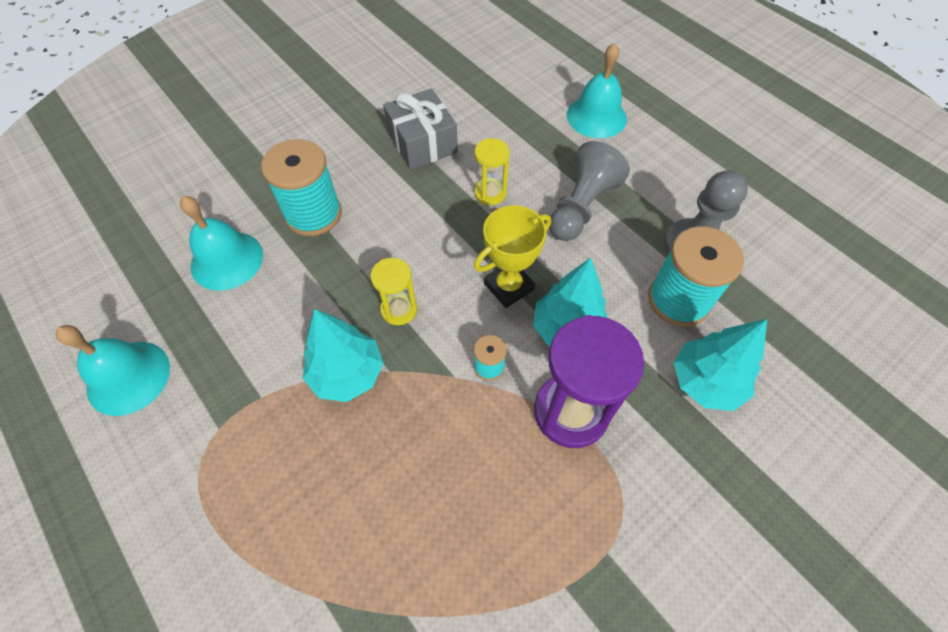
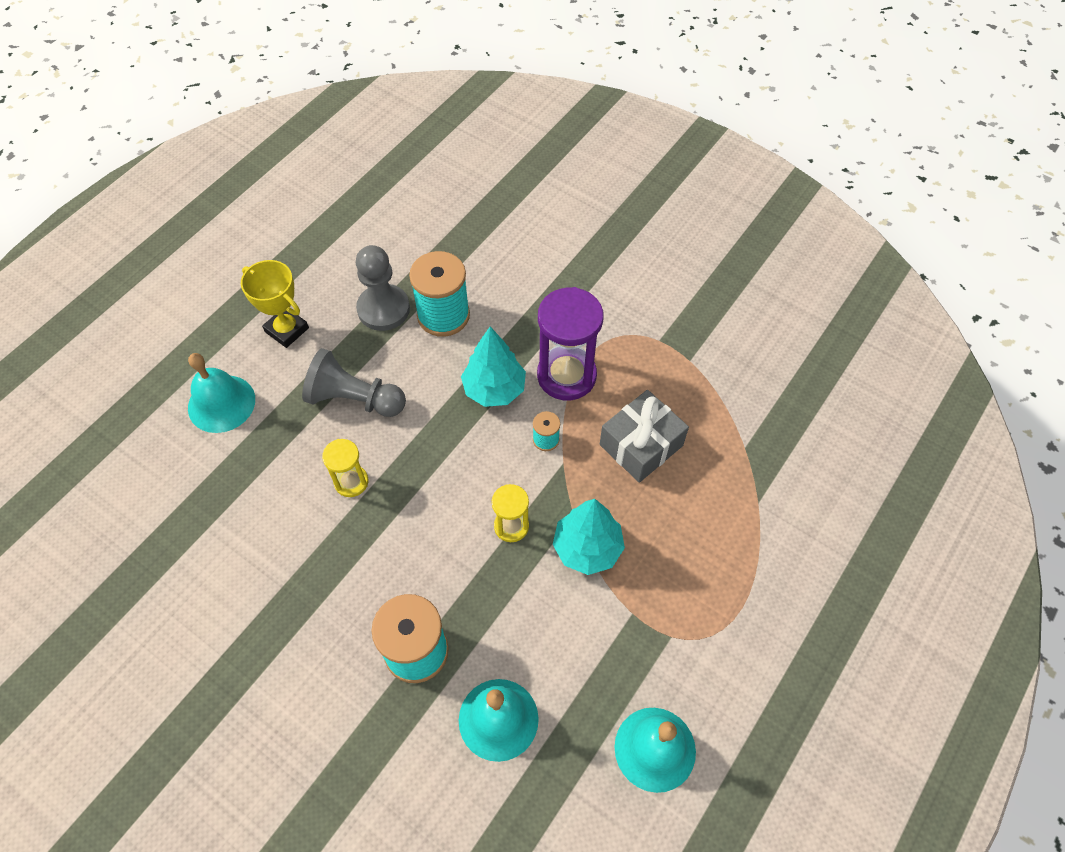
camera: 105 degrees left, 0 degrees up
(422, 143) = (287, 569): grey gift -> grey gift (641, 445)
(508, 287) = (462, 441): yellow trophy -> yellow trophy (286, 330)
(705, 382) = (514, 294): turquoise tree -> none

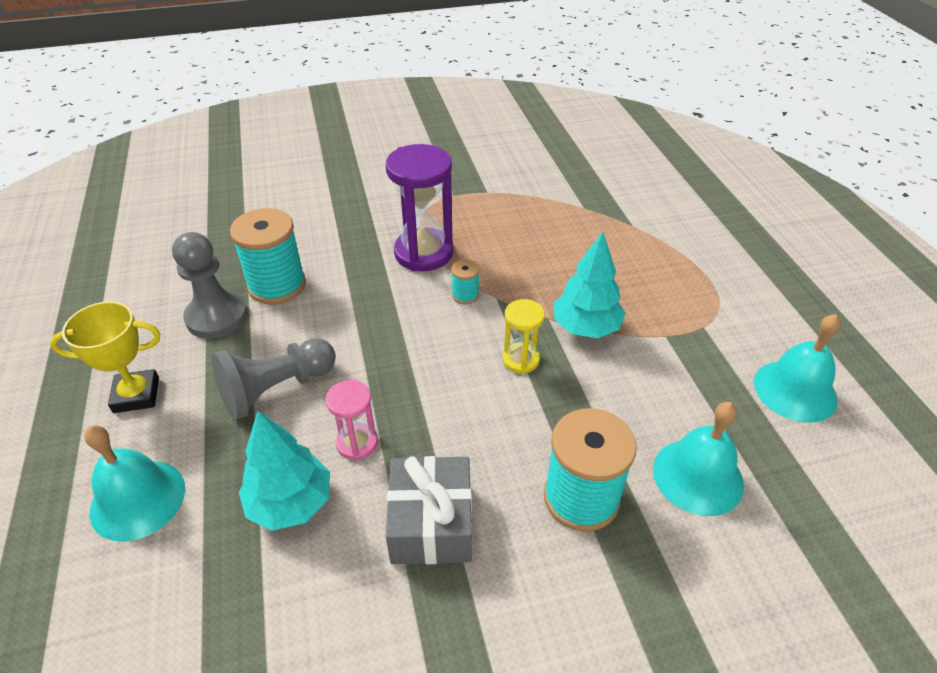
camera: 50 degrees left, 15 degrees down
(351, 482) = (357, 443): yellow hourglass -> pink hourglass
(494, 389) = (384, 297): turquoise tree -> turquoise tree (290, 503)
(641, 445) = (528, 251): grey gift -> grey gift (431, 523)

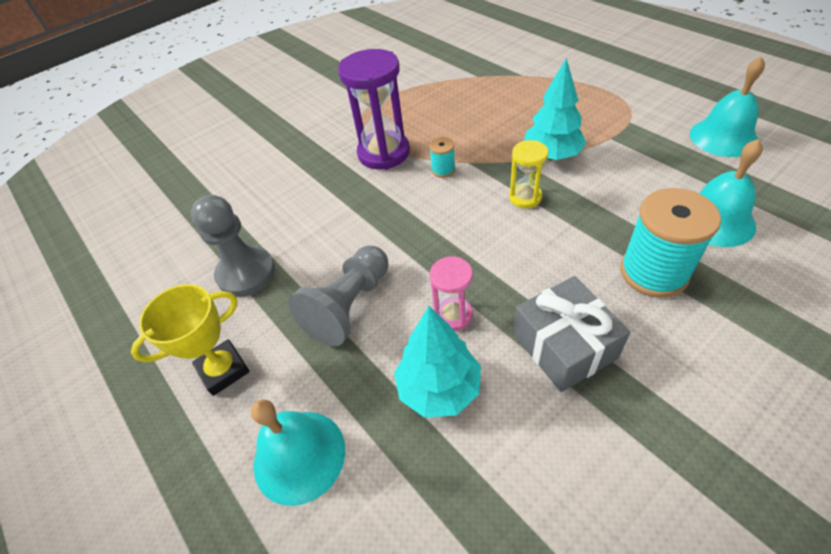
camera: 20 degrees left, 5 degrees up
(277, 285) = (280, 226): turquoise spool -> none

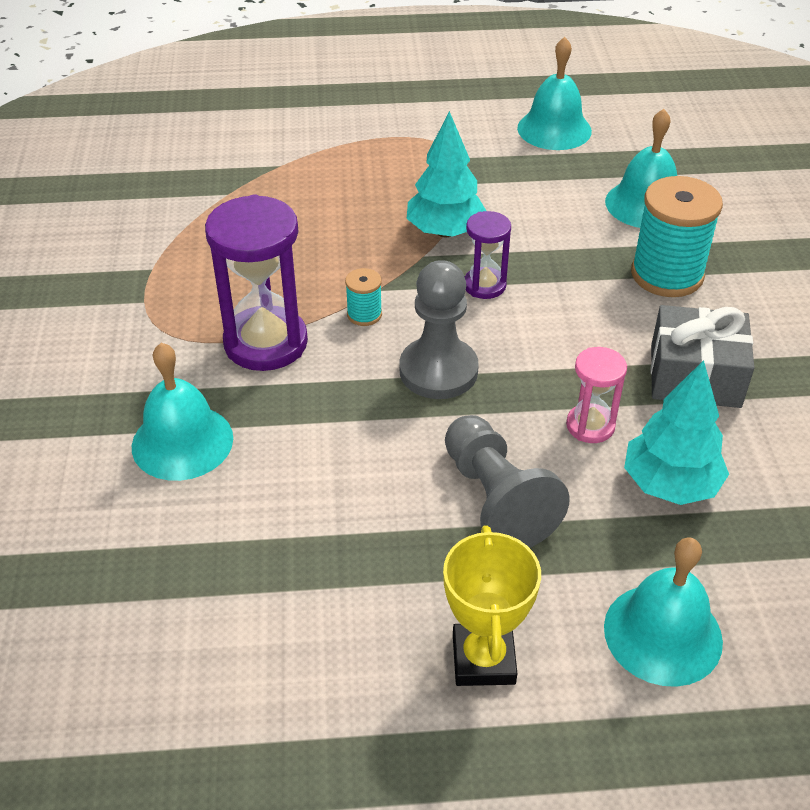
camera: 60 degrees left, 5 degrees down
(246, 273) = (337, 572): grey pawn -> grey pawn (438, 371)
(291, 171) = (182, 442): none -> turquoise bell
(525, 197) = (484, 285): yellow hourglass -> purple hourglass

